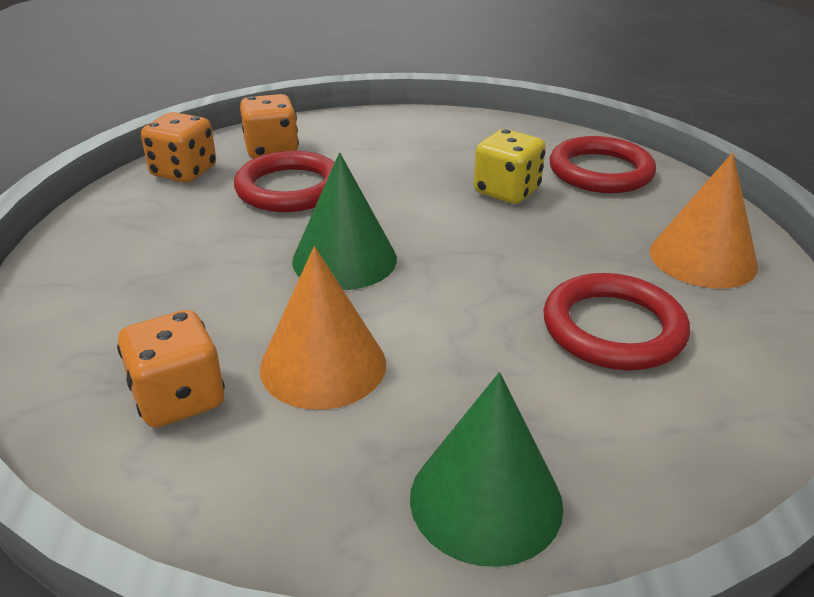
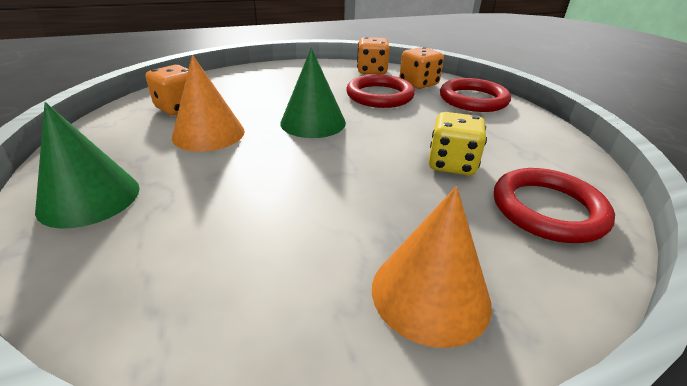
camera: 70 degrees right, 0 degrees up
(613, 328) = (275, 236): red ring -> red ring (473, 99)

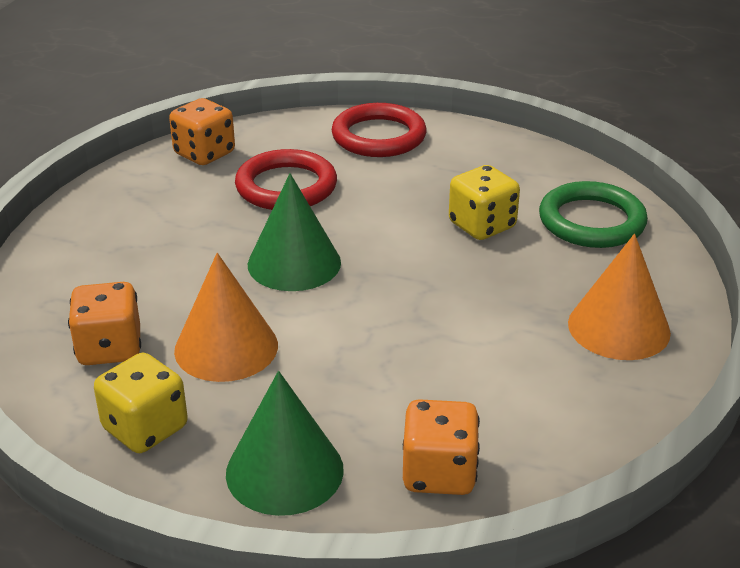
camera: 50 degrees left, 0 degrees up
(112, 140) = (145, 428): none -> yellow dice
(418, 84) = (291, 144): orange dice -> orange dice (439, 473)
(547, 209) = (591, 221): red ring -> green ring

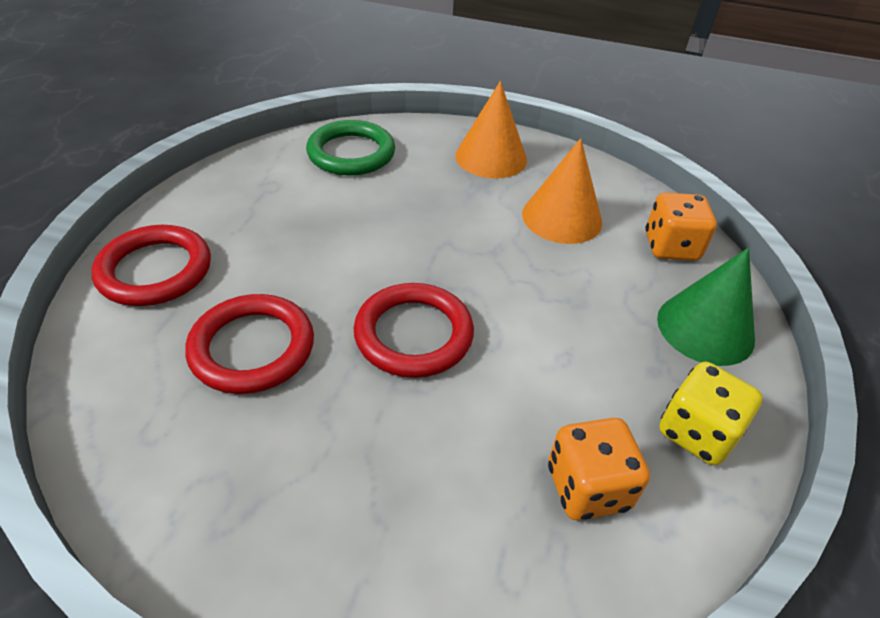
camera: 95 degrees left, 10 degrees up
(204, 154) = (138, 443): orange dice -> none
(226, 347) = (562, 380): orange cone -> orange cone (562, 217)
(294, 263) = (413, 334): green cone -> red ring
(482, 226) = (352, 209): yellow dice -> none

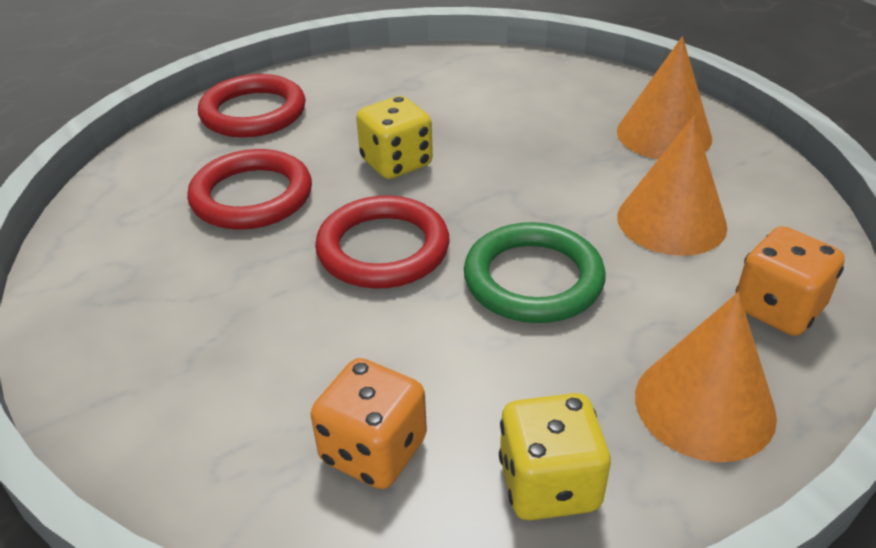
camera: 45 degrees right, 5 degrees down
(340, 259) = (396, 163): none -> yellow dice
(351, 153) = (517, 81): green ring -> green ring (533, 279)
(705, 328) = (704, 405): green cone -> orange cone

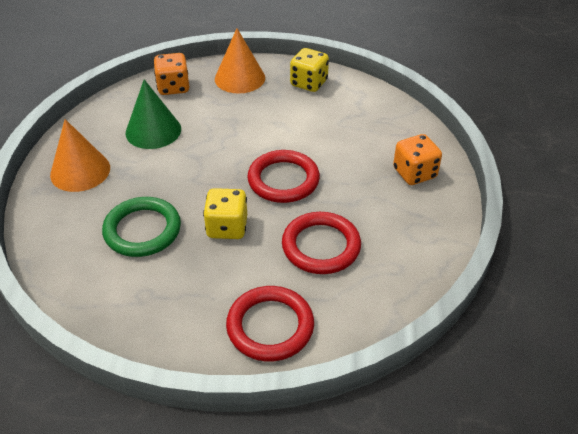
camera: 145 degrees left, 5 degrees up
(373, 451) = (352, 113): orange dice -> orange dice (414, 173)
(533, 279) = (239, 136): green ring -> green ring (142, 230)
(671, 221) = (153, 131): orange cone -> green cone

